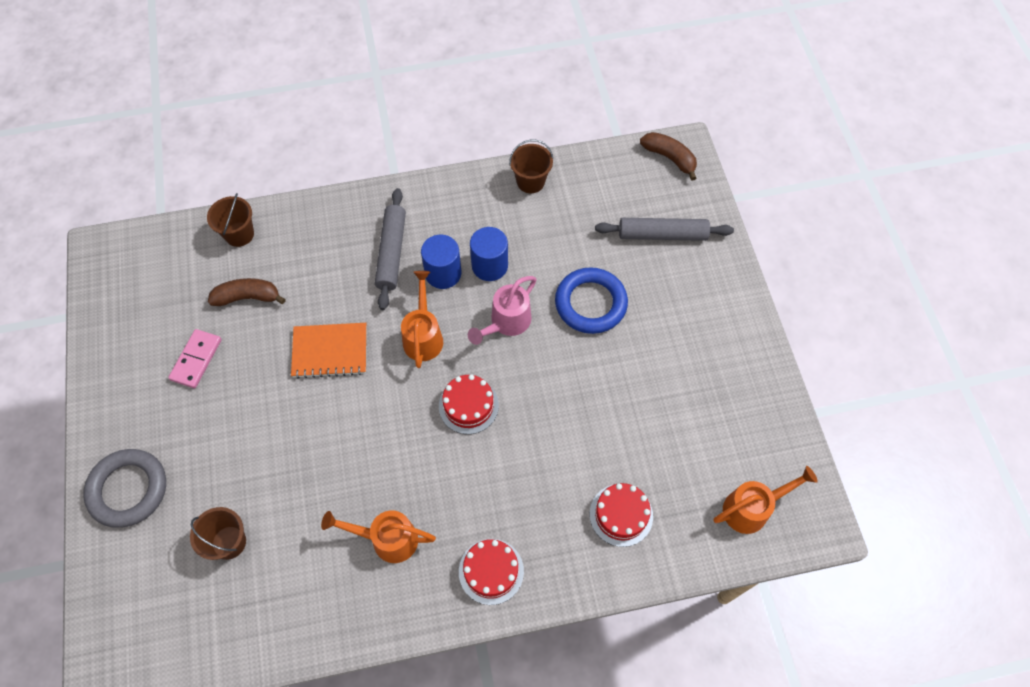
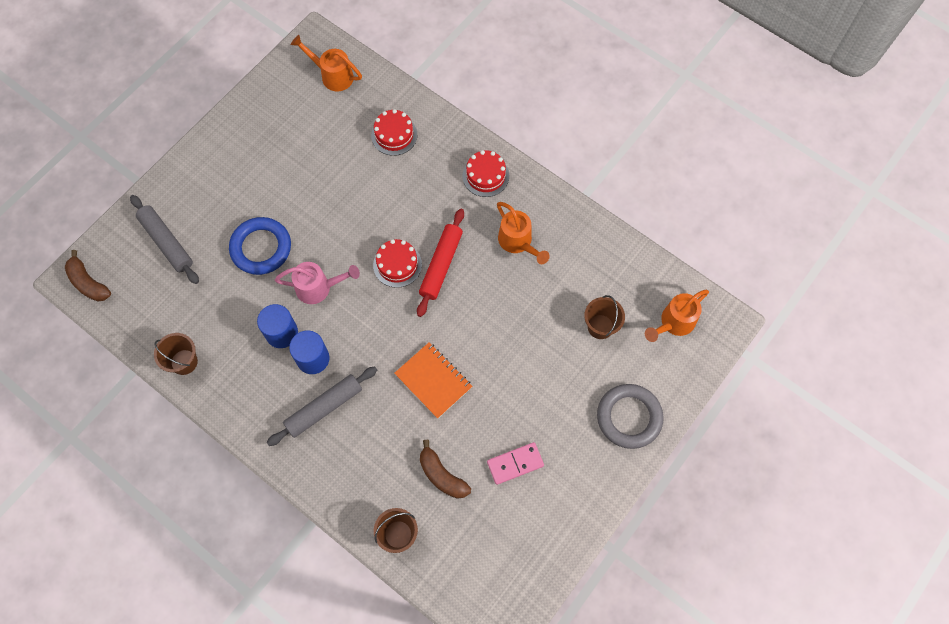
camera: 130 degrees left, 5 degrees up
(423, 336) = (372, 331): orange watering can -> orange watering can (674, 323)
(432, 444) = (441, 265): none -> red rolling pin
(669, 158) = (88, 283): brown banana -> brown banana turned 45 degrees counterclockwise

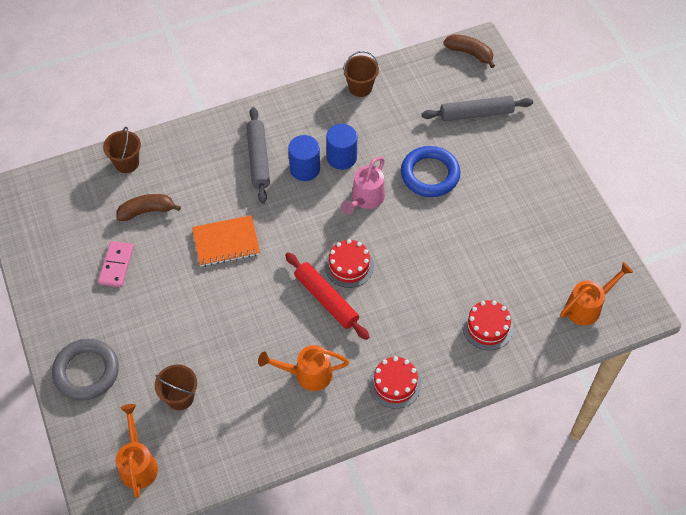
camera: 120 degrees right, 10 degrees down
(88, 283) = (469, 53): brown banana -> brown banana turned 45 degrees clockwise

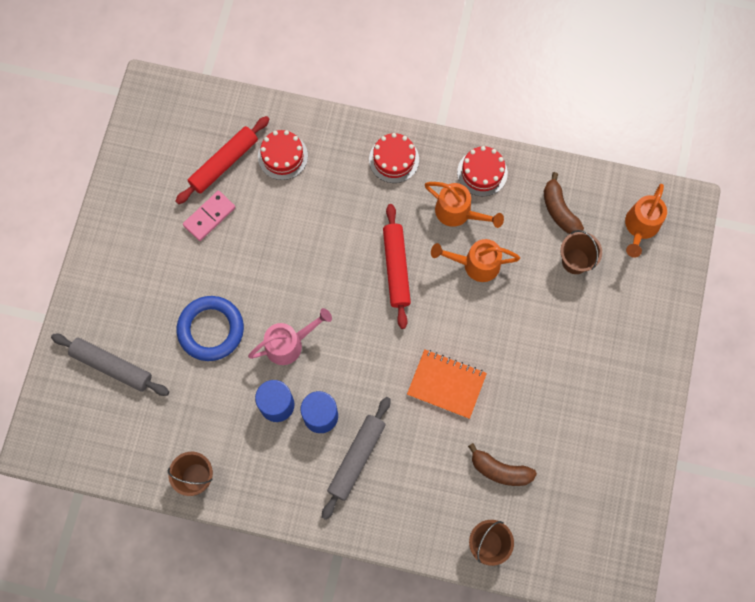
camera: 145 degrees left, 15 degrees up
(86, 372) = (642, 336): grey ring -> none
(116, 265) = (561, 427): pink domino -> pink domino (209, 217)
(349, 266) = (354, 286): red cake -> red cake (482, 172)
(469, 53) = (55, 443): brown banana -> brown banana (559, 210)
(528, 292) = (224, 163): none -> red rolling pin
(587, 306) = (188, 120): orange watering can -> orange watering can (476, 264)

